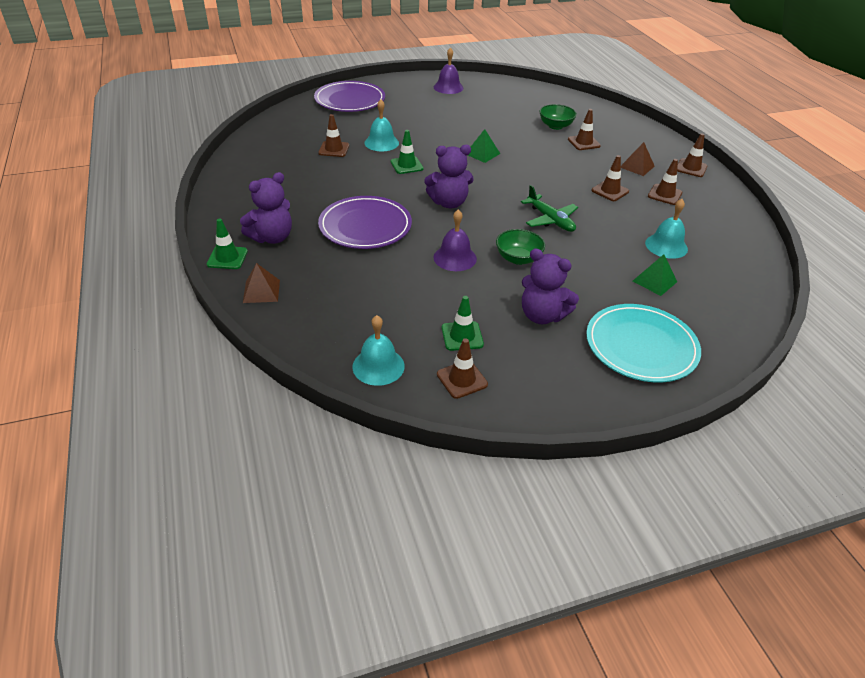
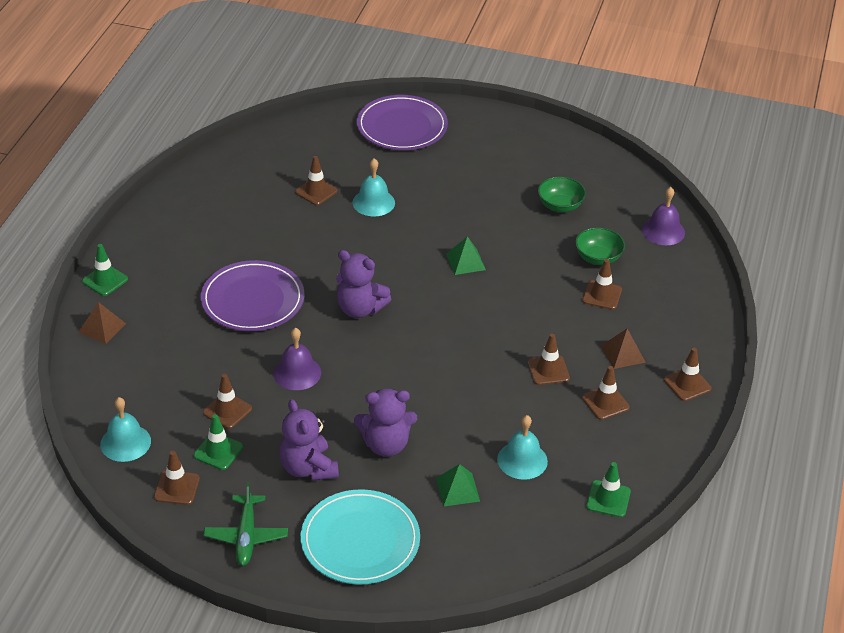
camera: 35 degrees right, 0 degrees up
(272, 237) = (160, 275): purple teddy bear -> purple teddy bear (386, 445)
(406, 165) = (368, 243): green traffic cone -> green traffic cone (608, 499)
(434, 305) = (227, 411): none -> brown traffic cone
(448, 87) = (536, 149): purple bell -> purple bell (663, 231)
(518, 258) = (355, 402): green bowl -> green bowl (560, 206)
(550, 220) = (439, 375): green plane -> green plane (246, 536)

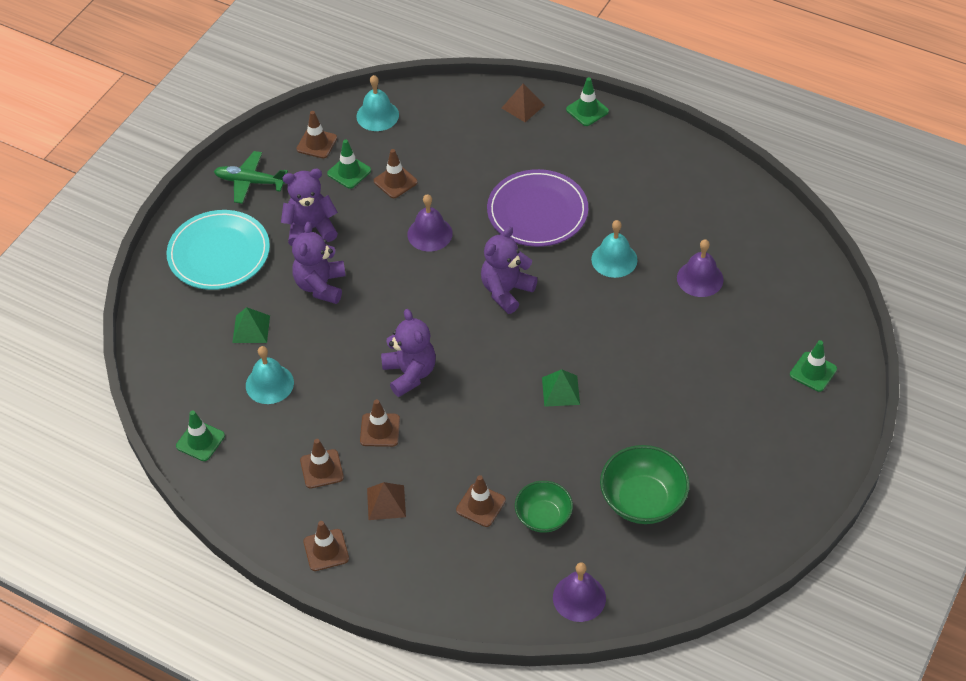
camera: 105 degrees right, 10 degrees up
(316, 191) = (700, 278): brown traffic cone -> purple bell
(373, 202) = (674, 325): turquoise bell -> turquoise bell (614, 259)
(402, 127) = (813, 372): purple plate -> green traffic cone
(477, 360) = (410, 373): none -> purple teddy bear
(560, 206) = (642, 500): green bowl -> green bowl, size x1.53

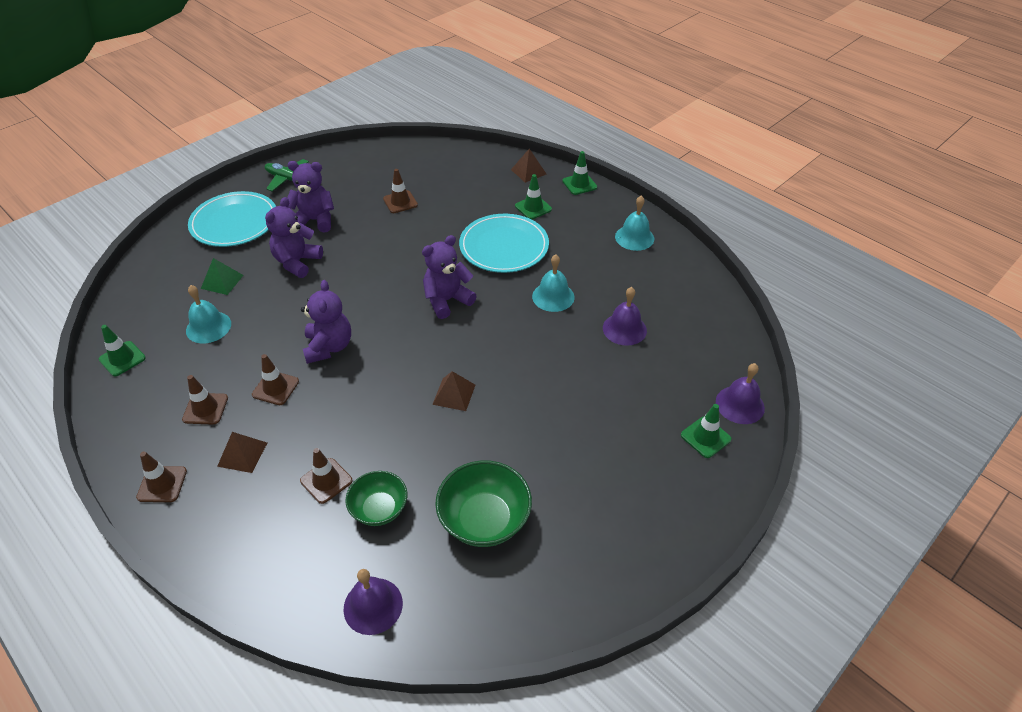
camera: 15 degrees right, 5 degrees down
(317, 143) = (355, 165): brown traffic cone -> none
(349, 172) = (368, 188): green traffic cone -> green traffic cone (533, 207)
(377, 115) = (412, 156): turquoise bell -> turquoise bell (634, 237)
(430, 234) = (406, 244): purple bell -> purple bell (740, 404)
(537, 211) = (504, 246): purple plate -> turquoise plate
(560, 391) = (454, 394): green pyramid -> brown pyramid

